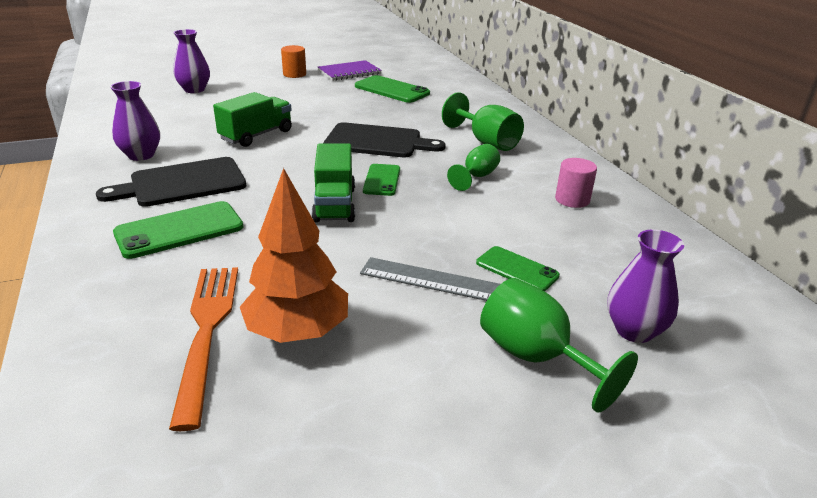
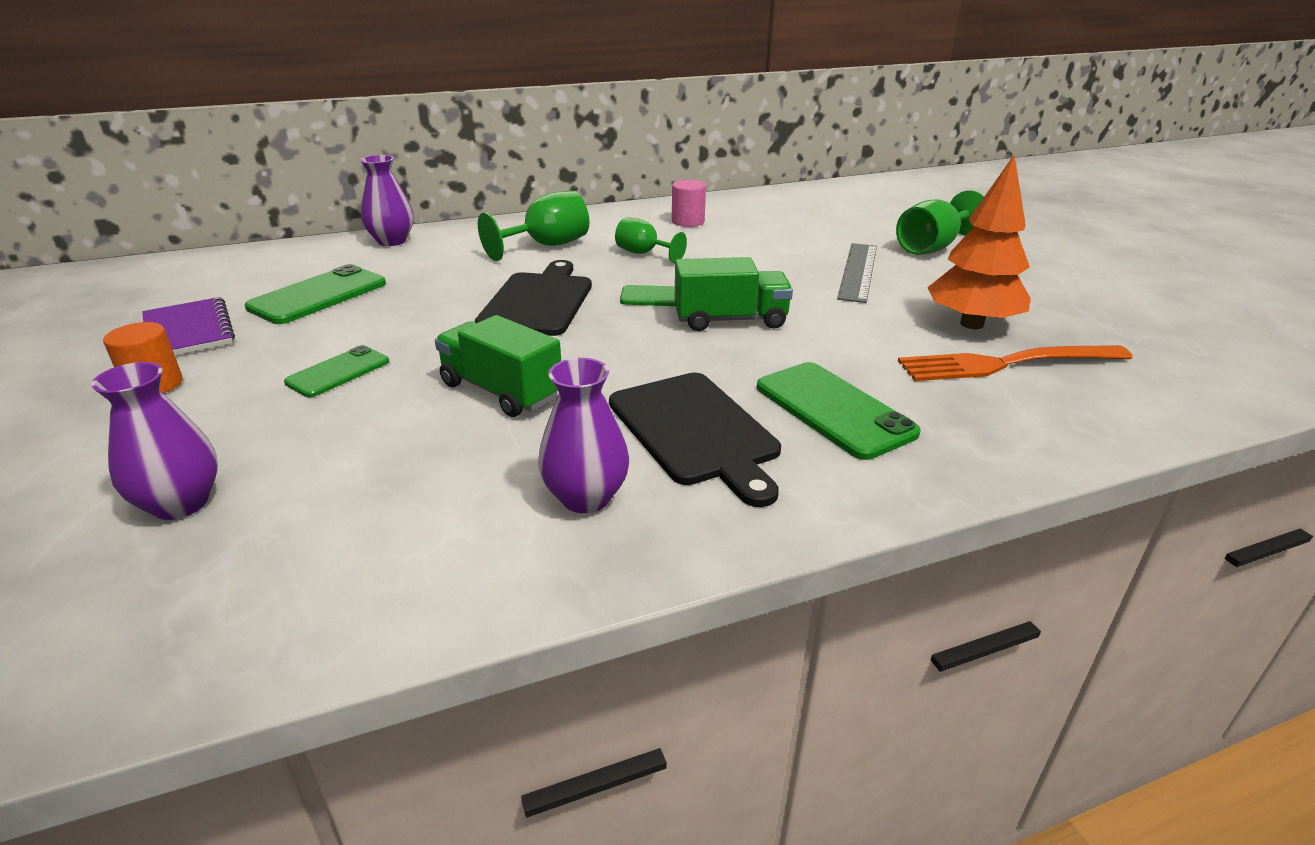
camera: 90 degrees left, 0 degrees up
(517, 269) = (821, 247): green phone -> green phone (338, 372)
(634, 330) = (879, 221): purple vase -> purple vase (392, 241)

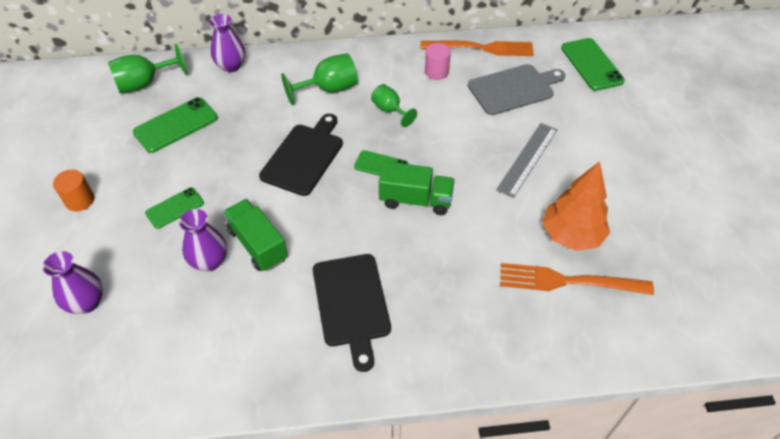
camera: 15 degrees right, 20 degrees up
(189, 331) = (101, 150): purple notebook -> none
(586, 497) = (276, 343): purple vase -> purple vase (209, 261)
(733, 201) = (482, 48): none -> orange fork
(796, 224) = (513, 89): none -> grey cutting board
(834, 410) = (438, 302): green phone -> green phone (591, 64)
(932, 248) = (598, 138): green goblet -> green goblet (144, 83)

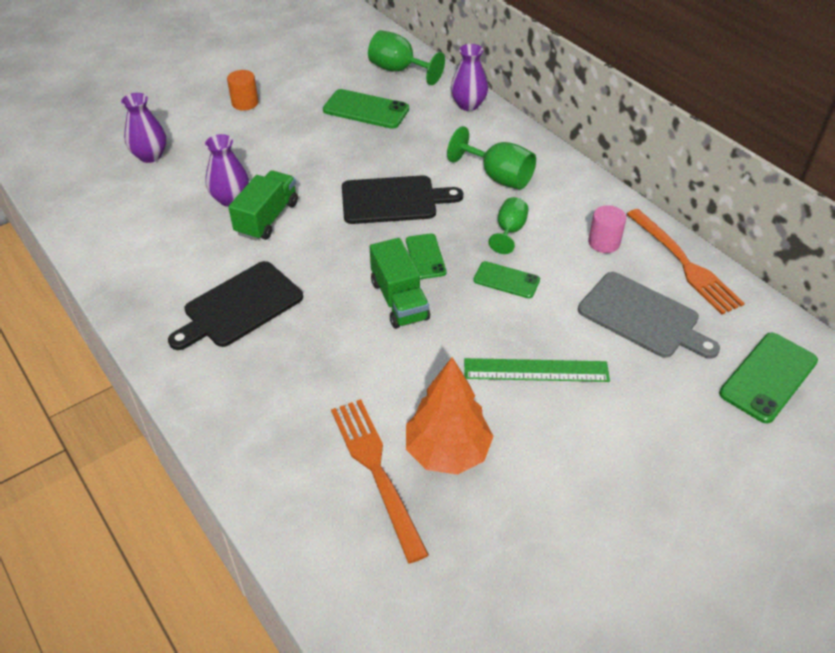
camera: 60 degrees right, 5 degrees down
(175, 208) = (273, 153): green phone -> green phone (506, 280)
(527, 159) = (536, 370): grey ruler -> green ruler

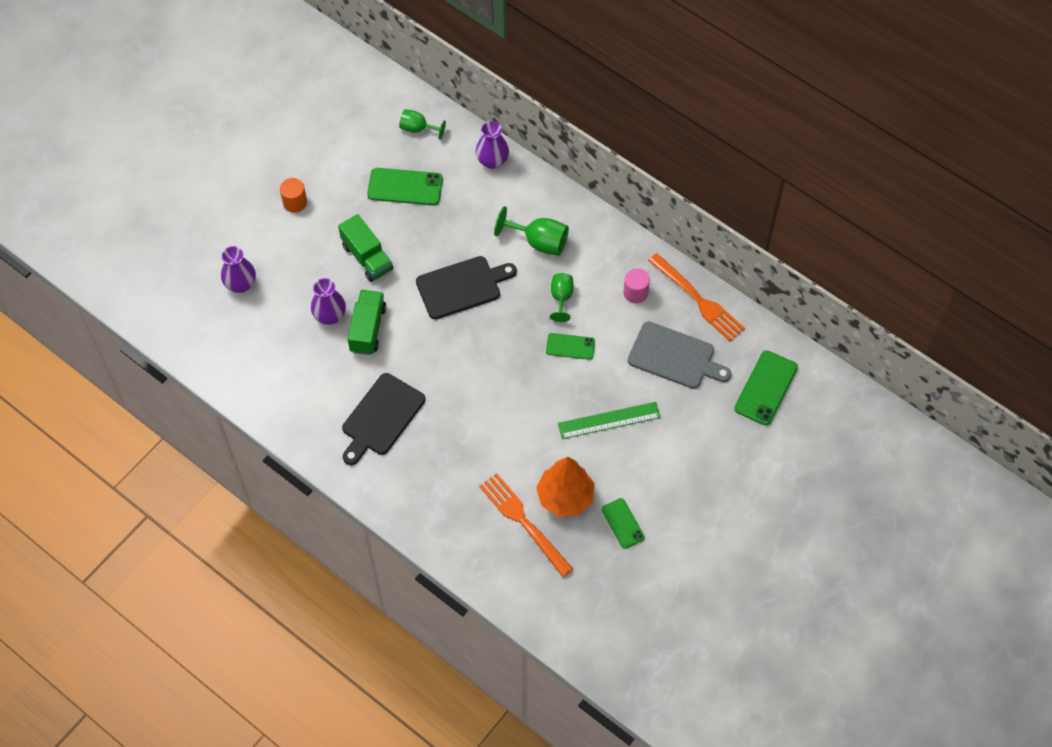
camera: 15 degrees left, 15 degrees up
(399, 70) = (418, 129): green goblet -> green goblet, size x0.65
(399, 300) = (496, 383): green truck -> green truck (367, 257)
(425, 256) = (504, 338): green phone -> green phone (623, 523)

